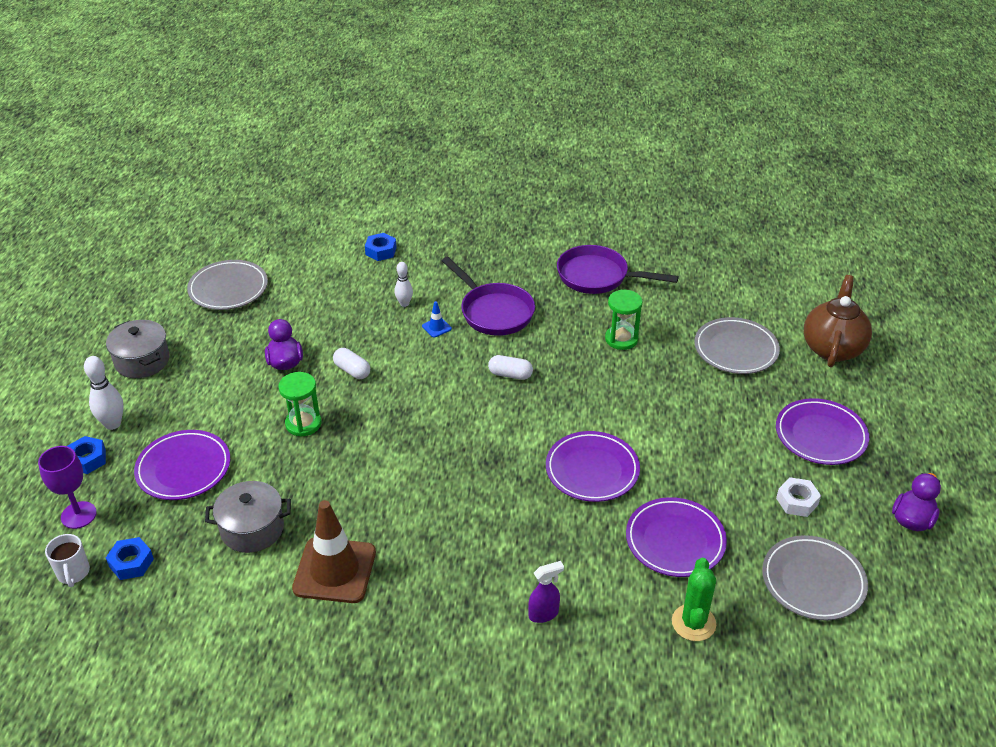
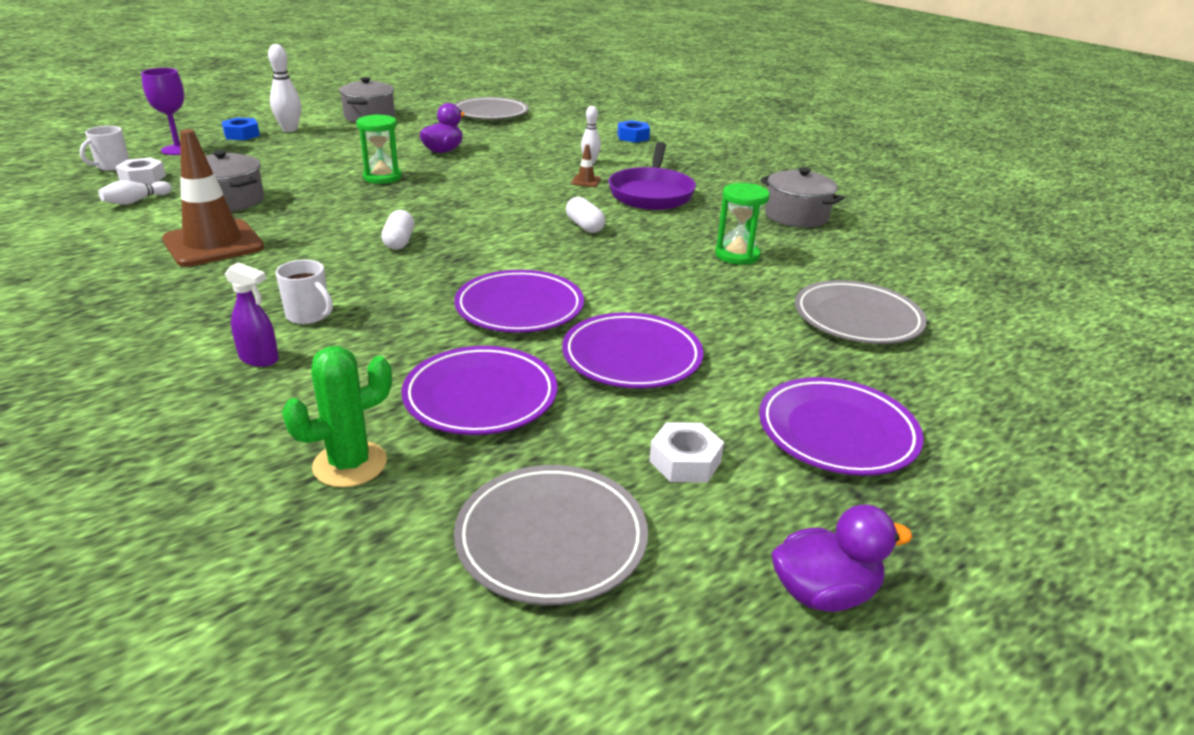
camera: 45 degrees right, 10 degrees down
(131, 563) = (142, 178): blue nut -> white nut
(183, 469) = (271, 160): purple plate -> purple plate (631, 357)
(187, 585) = (136, 201): none -> white bowling pin
(352, 370) = (474, 172): white capsule -> white capsule (399, 241)
(436, 327) = (586, 181): blue traffic cone -> brown traffic cone
(507, 568) = (309, 316): none -> white mug
(598, 277) = (796, 216): purple pan -> grey pot
(832, 348) = (1003, 380): brown teapot -> none

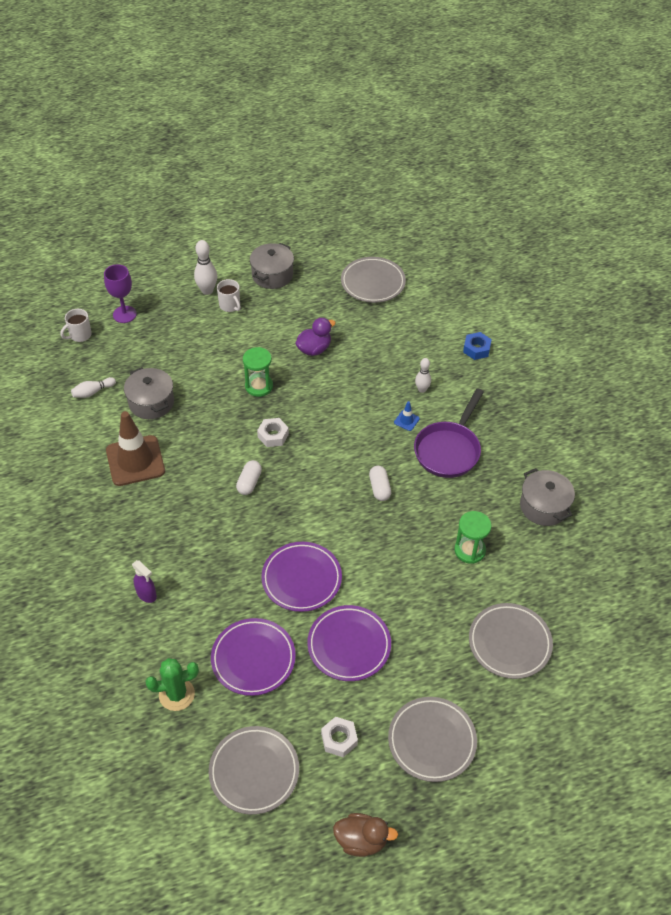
camera: 20 degrees right, 20 degrees up
(142, 178) = (98, 357): white nut -> white nut (273, 435)
(242, 135) = (171, 295): blue nut -> none
(309, 316) = (179, 558): white mug -> white mug (230, 306)
(586, 181) = (406, 420): brown traffic cone -> blue traffic cone
(823, 593) = (361, 840): purple duck -> brown duck
(837, 432) = (432, 741): purple plate -> grey plate

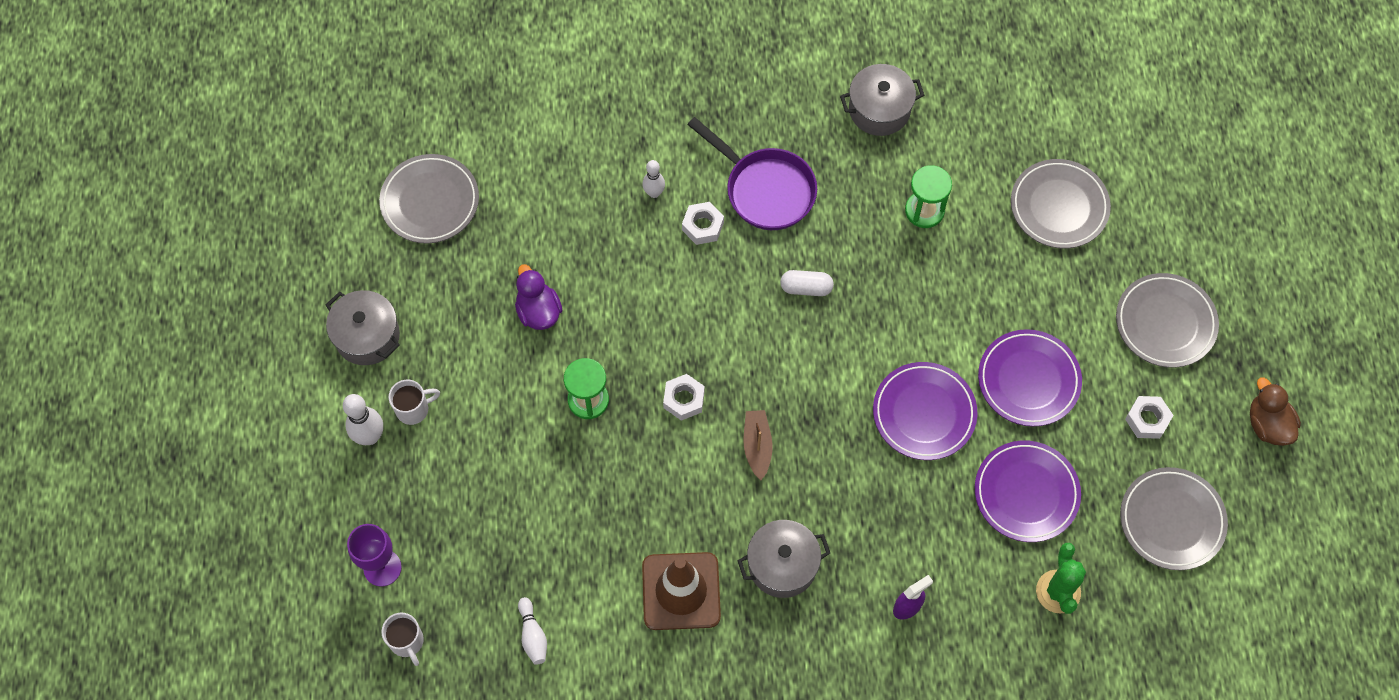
camera: 75 degrees left, 15 degrees up
(151, 402) = (577, 553): grey pot -> grey pot (782, 565)
(249, 482) = (757, 446): white capsule -> brown boat
(361, 840) = (1267, 424): brown duck -> brown duck turned 45 degrees counterclockwise
(406, 420) = (703, 226): blue traffic cone -> white nut
(476, 349) = (601, 106): blue nut -> none

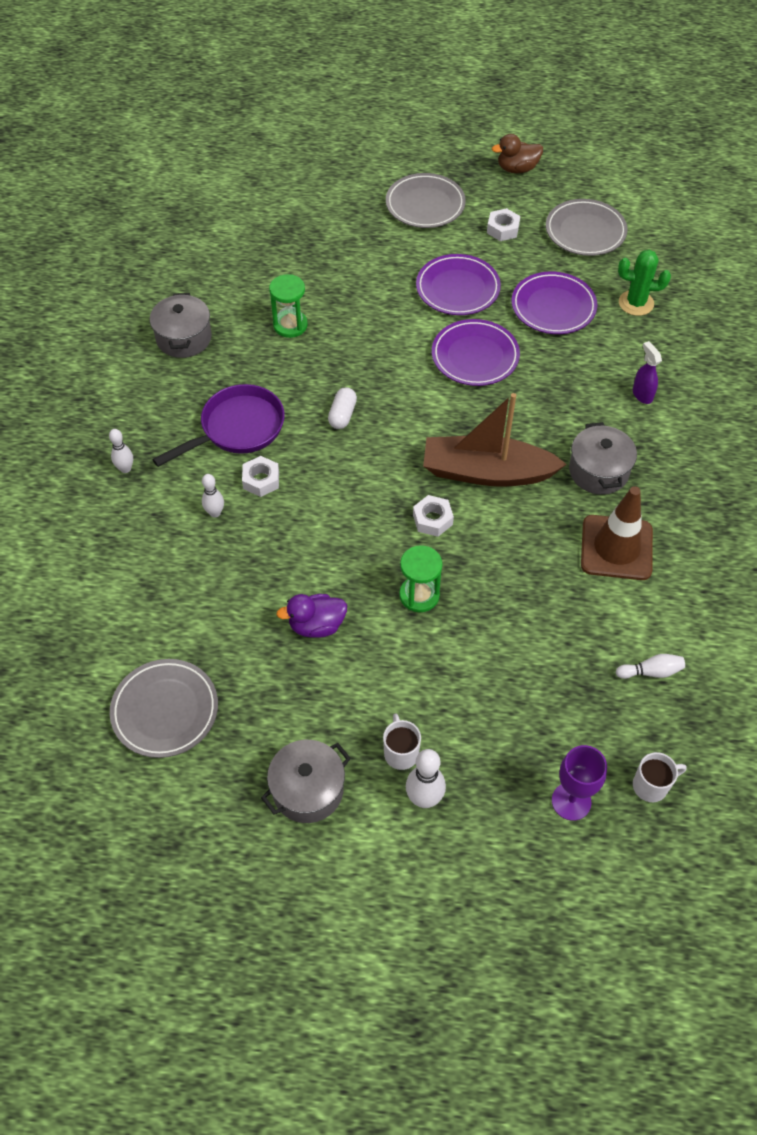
camera: 80 degrees left, 10 degrees down
(692, 100) = (125, 469): none -> white bowling pin
(757, 446) = (486, 472): brown boat -> brown boat, size x2.10
(1059, 206) = (310, 244): grey plate -> none

